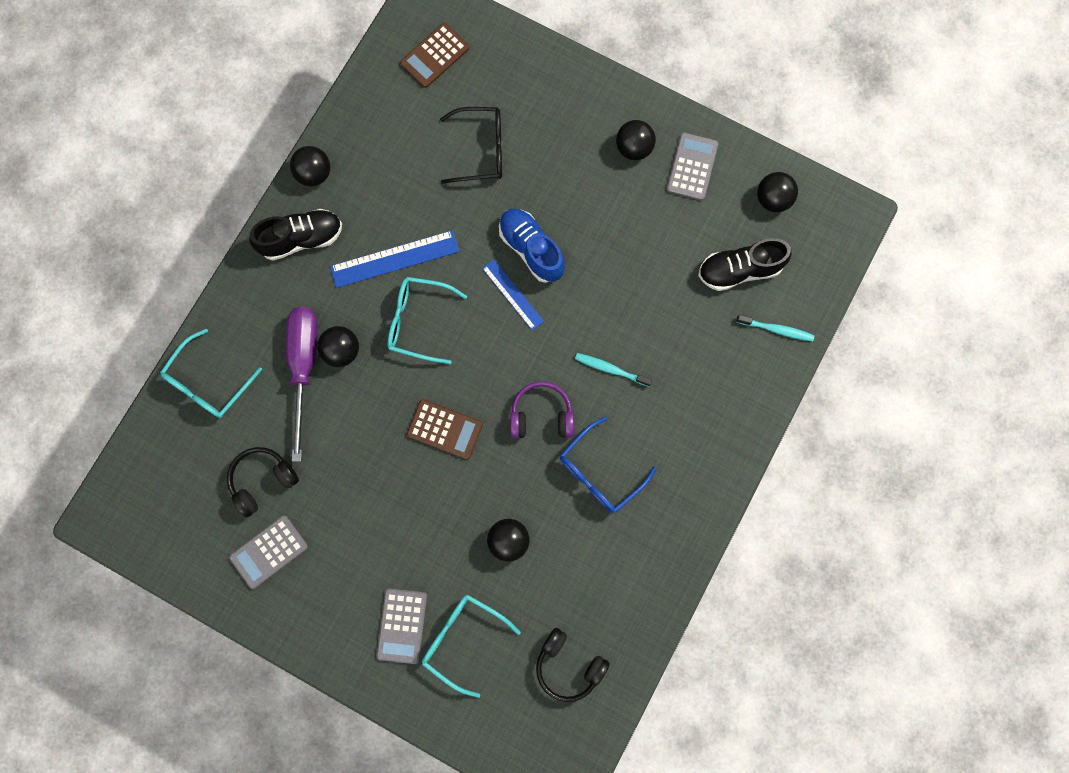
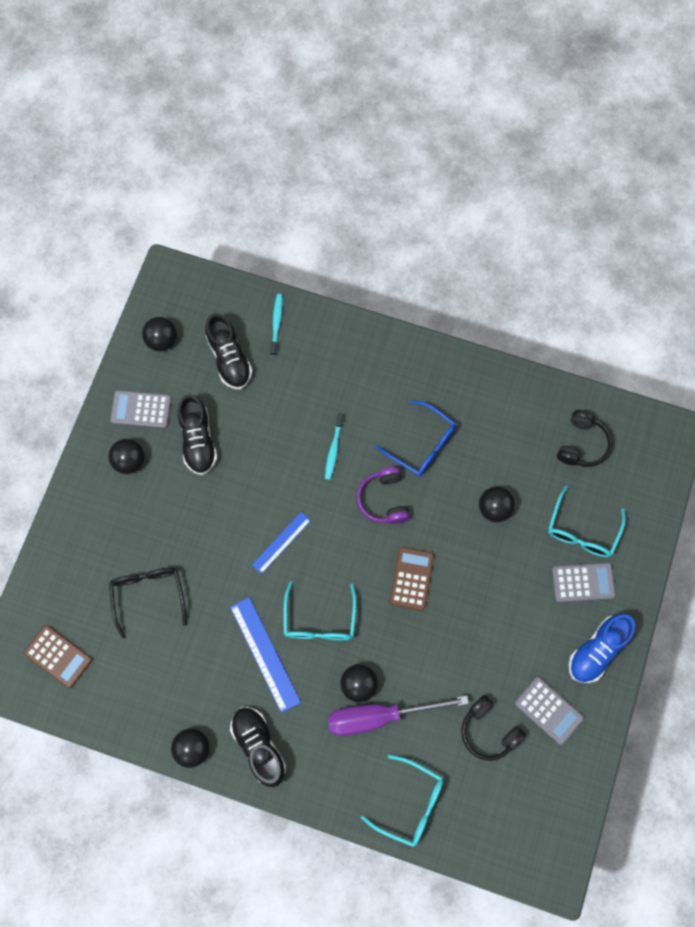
camera: 100 degrees left, 5 degrees down
(531, 249) = (237, 533): blue shoe -> blue shoe (597, 650)
(645, 223) = (198, 440): none -> black shoe

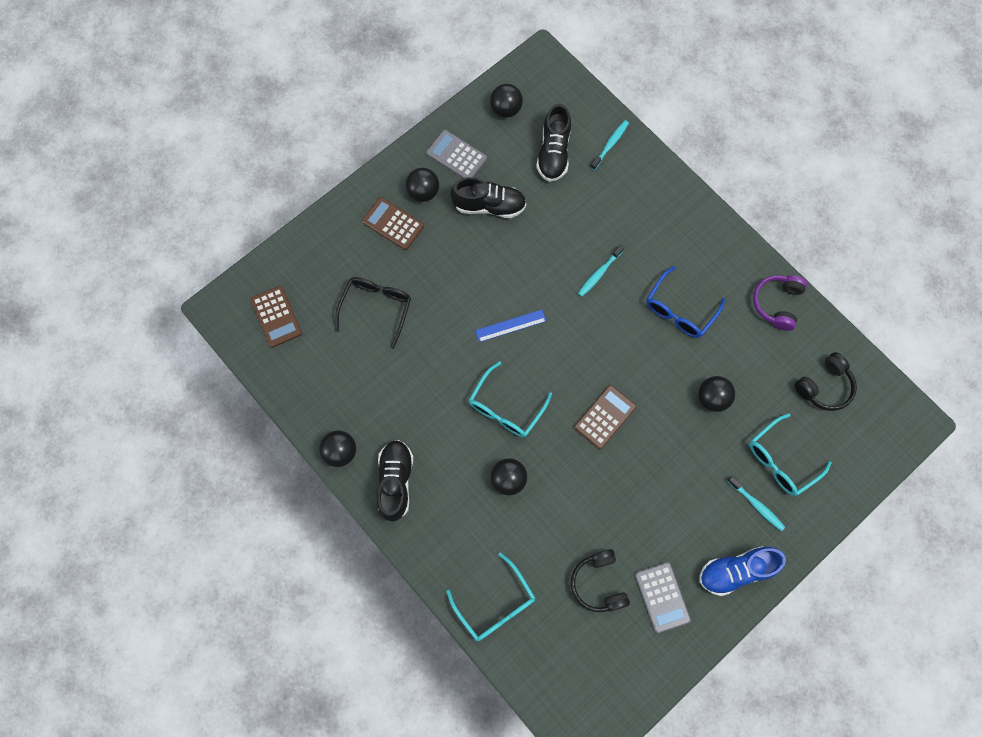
camera: 30 degrees right, 0 degrees up
(118, 506) = (393, 224): none -> brown calculator
(198, 440) = (489, 205): black shoe -> black shoe turned 105 degrees counterclockwise
(265, 654) = (444, 409): blue ruler -> none
(379, 716) = (511, 516): purple screwdriver -> none
(384, 499) = (619, 338): purple headphones -> purple headphones (777, 303)
(422, 444) = (679, 310): blue glasses -> blue glasses turned 60 degrees clockwise
(583, 582) = (756, 505): grey calculator -> turquoise toothbrush

